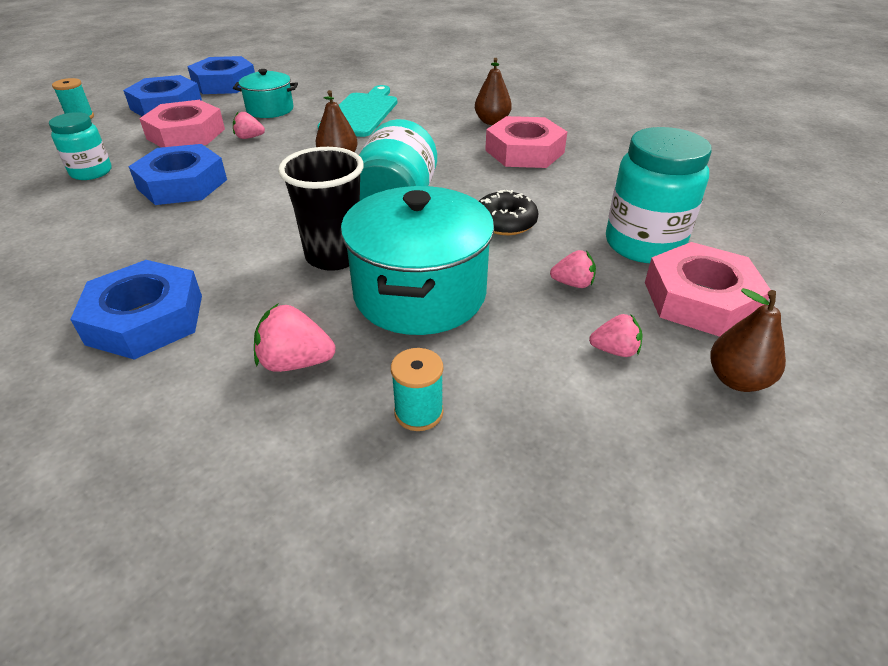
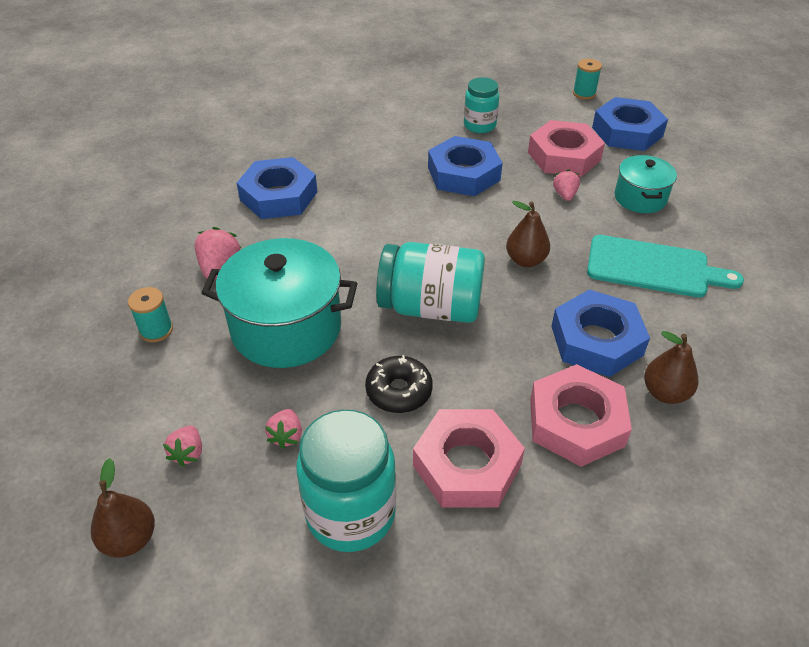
camera: 90 degrees right, 5 degrees up
(224, 83) = (703, 155): blue nut -> blue nut (596, 340)
(334, 256) = (346, 274): black cup -> none
(700, 299) = (246, 543): pink nut -> pink nut (467, 465)

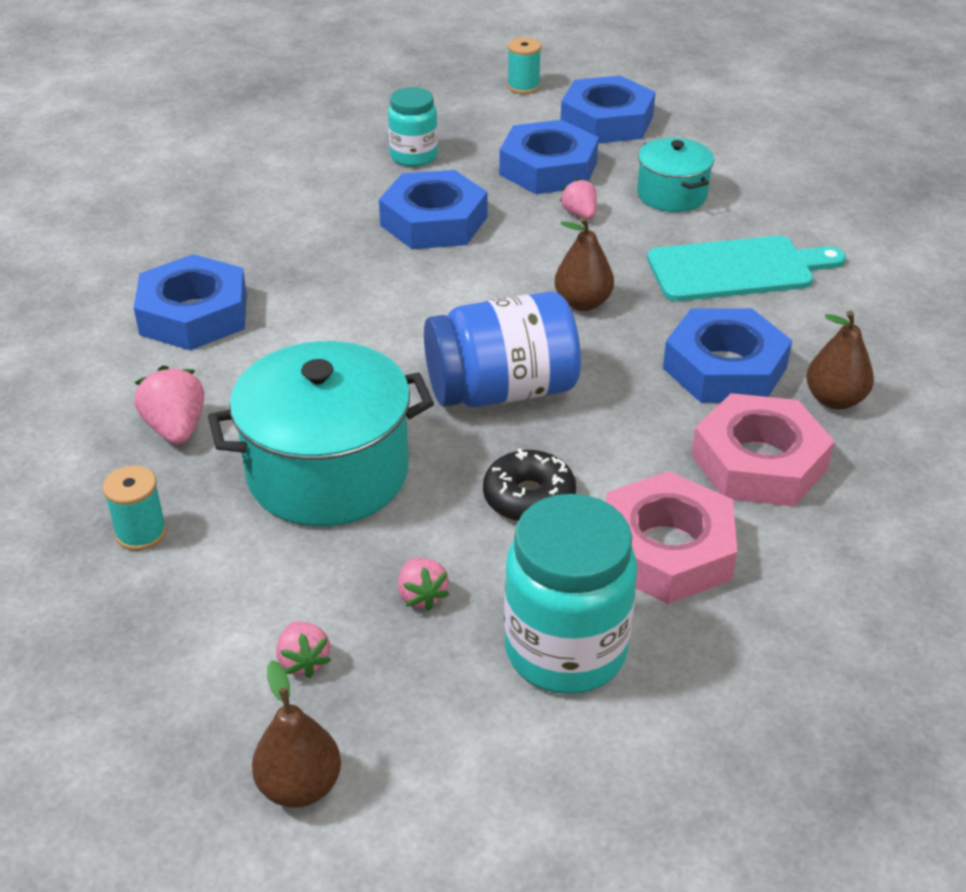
camera: 25 degrees left, 5 degrees down
(431, 307) = (502, 390): turquoise jar -> blue jar
(564, 156) = (548, 168): pink nut -> blue nut

